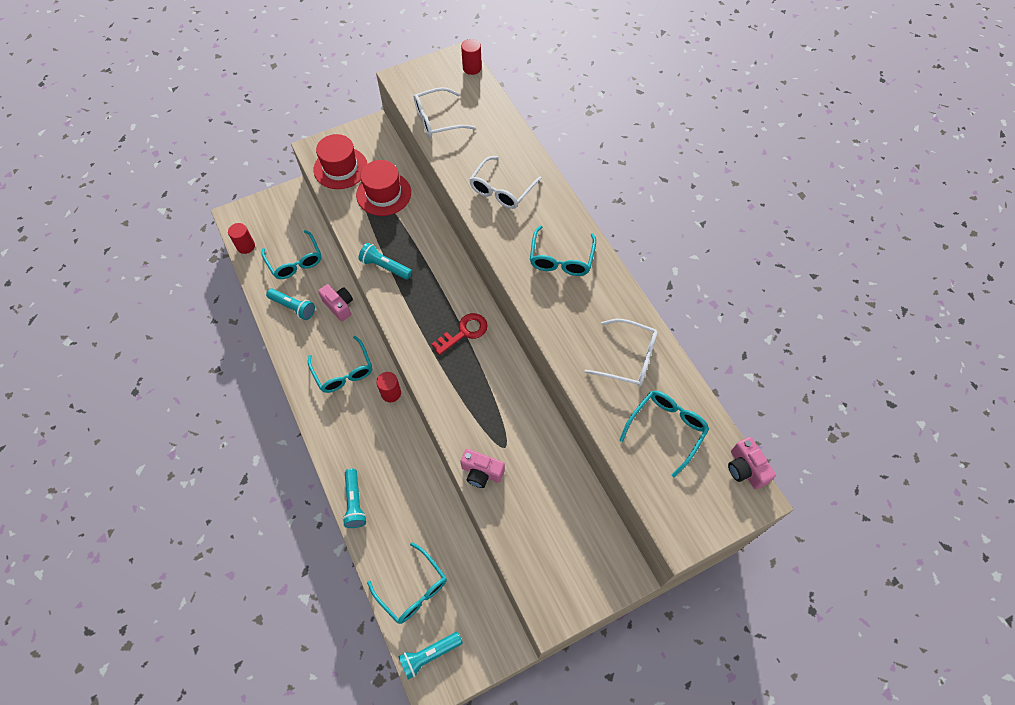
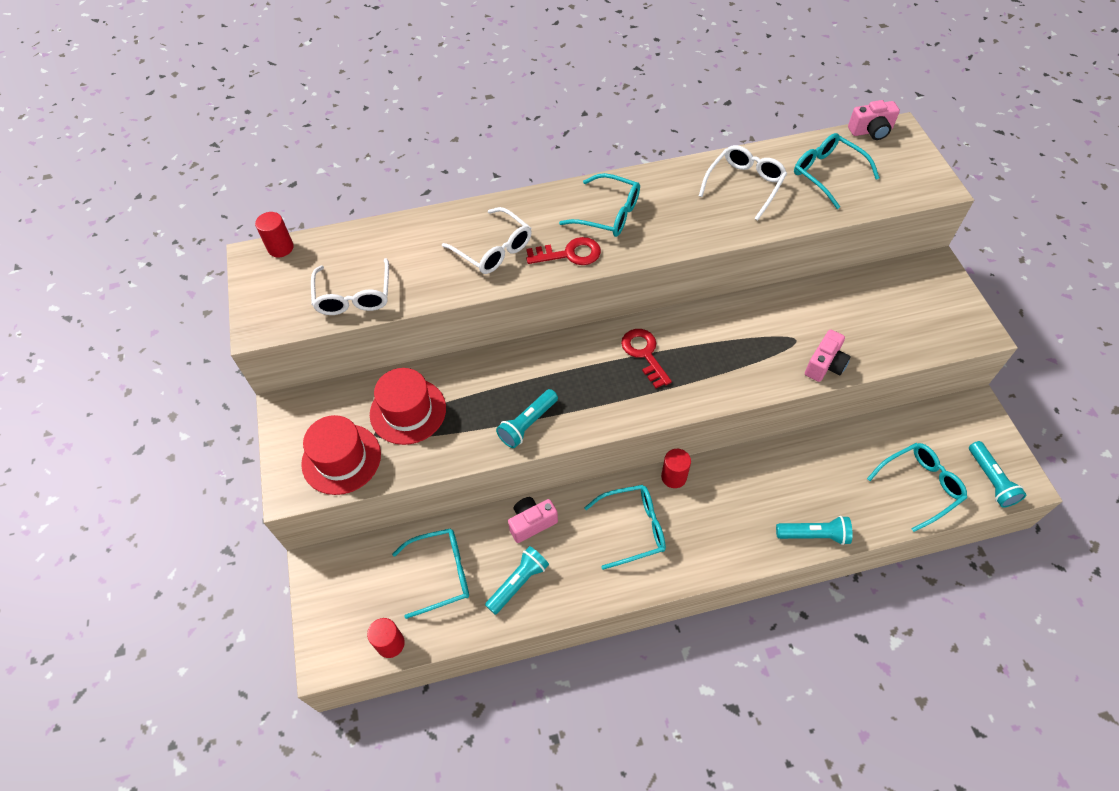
camera: 75 degrees left, 5 degrees down
(510, 240) = (570, 254): none -> red key

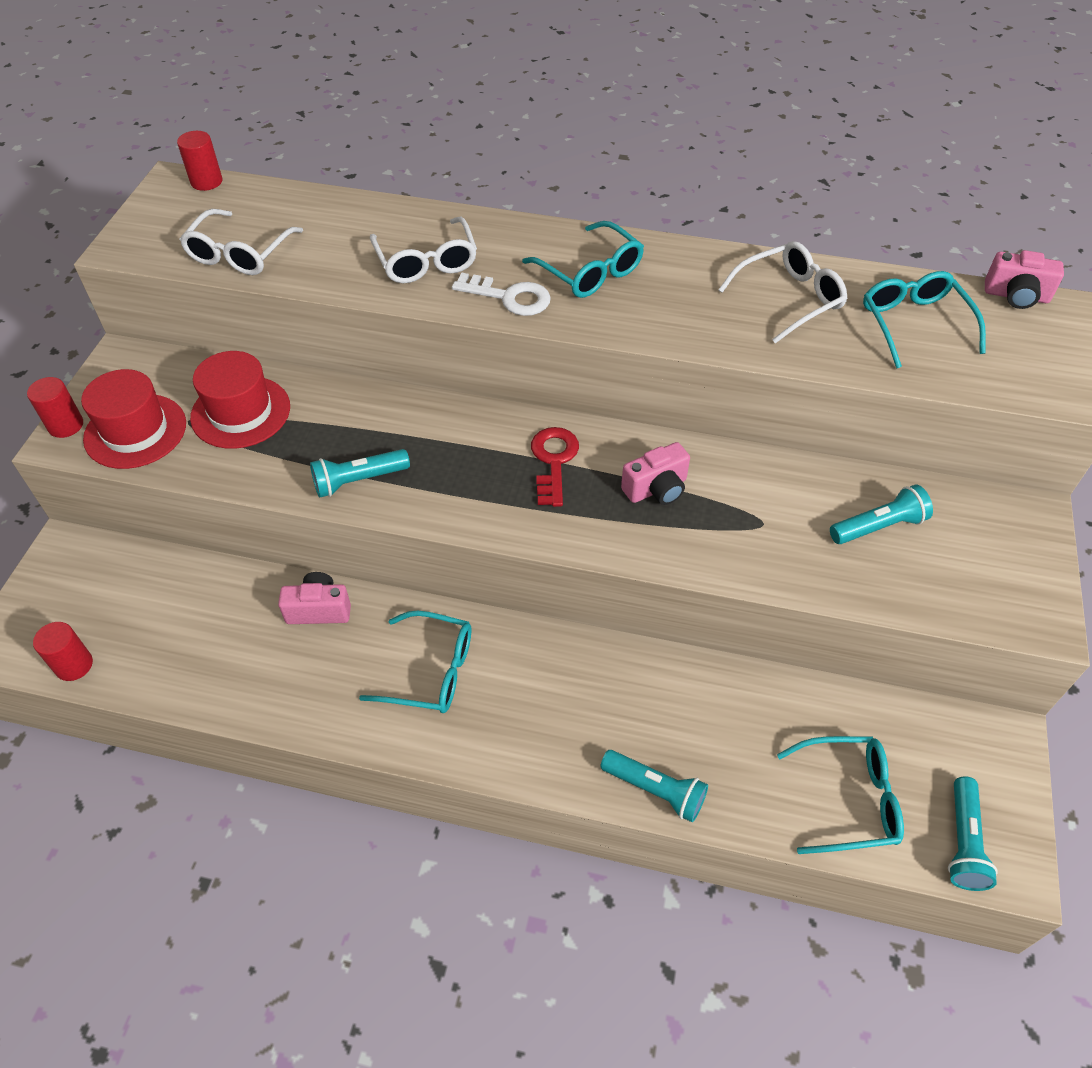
camera: 25 degrees right, 5 degrees down
(441, 574) = (181, 617): turquoise glasses -> none
(518, 583) = (255, 668): turquoise flashlight -> turquoise flashlight (879, 526)
(570, 254) = (510, 297): red key -> white key
(674, 477) = (523, 635): red cylinder -> red cylinder (66, 425)
(825, 365) = (781, 569): pink camera -> pink camera (656, 488)

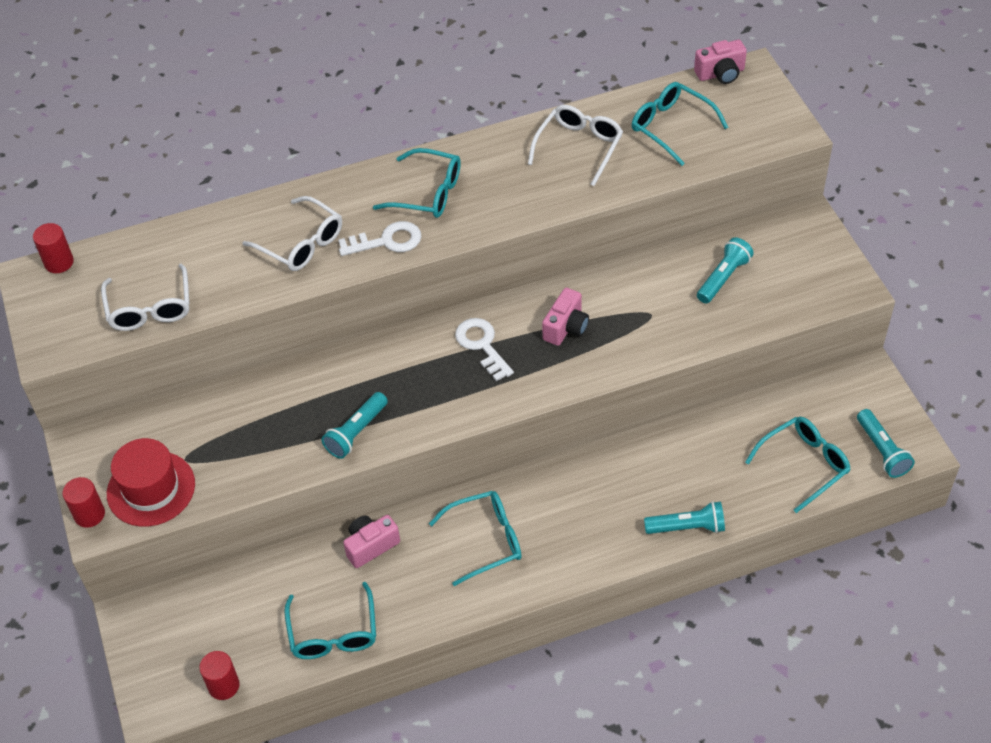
camera: 30 degrees left, 0 degrees up
(211, 676) = (333, 633): none -> turquoise glasses
(240, 412) = (220, 431): red hat -> none
(553, 461) = (481, 345): red key -> white key

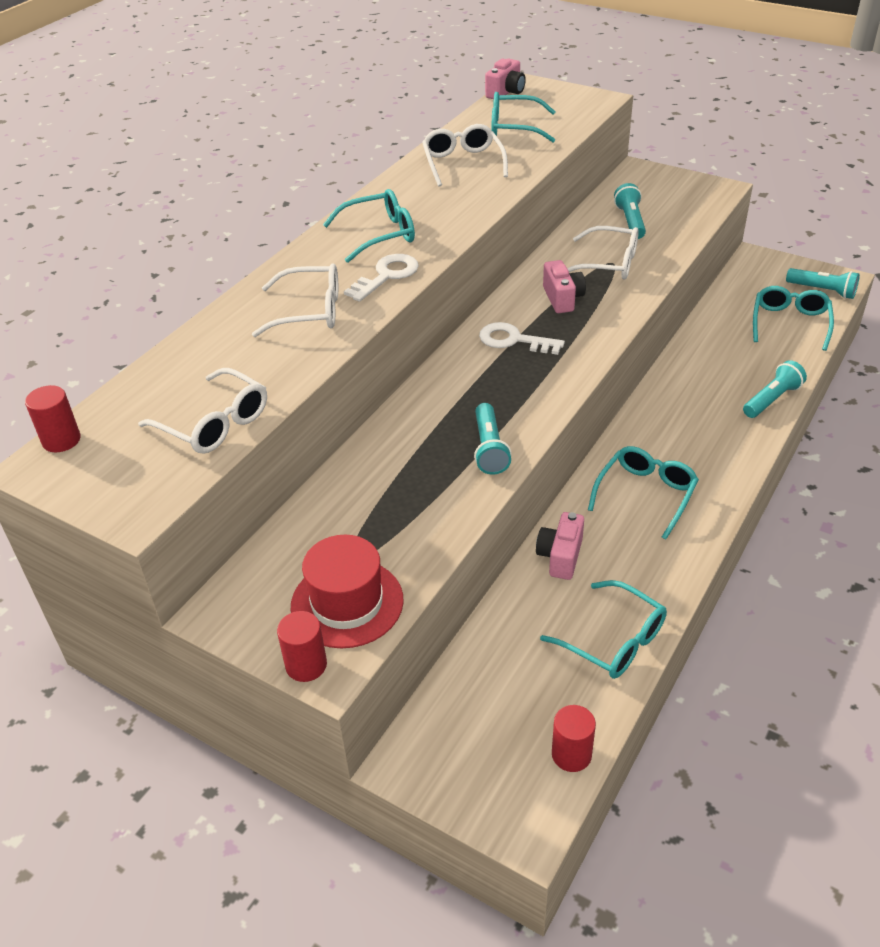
camera: 40 degrees left, 10 degrees down
(646, 314) = (608, 263): none -> white glasses

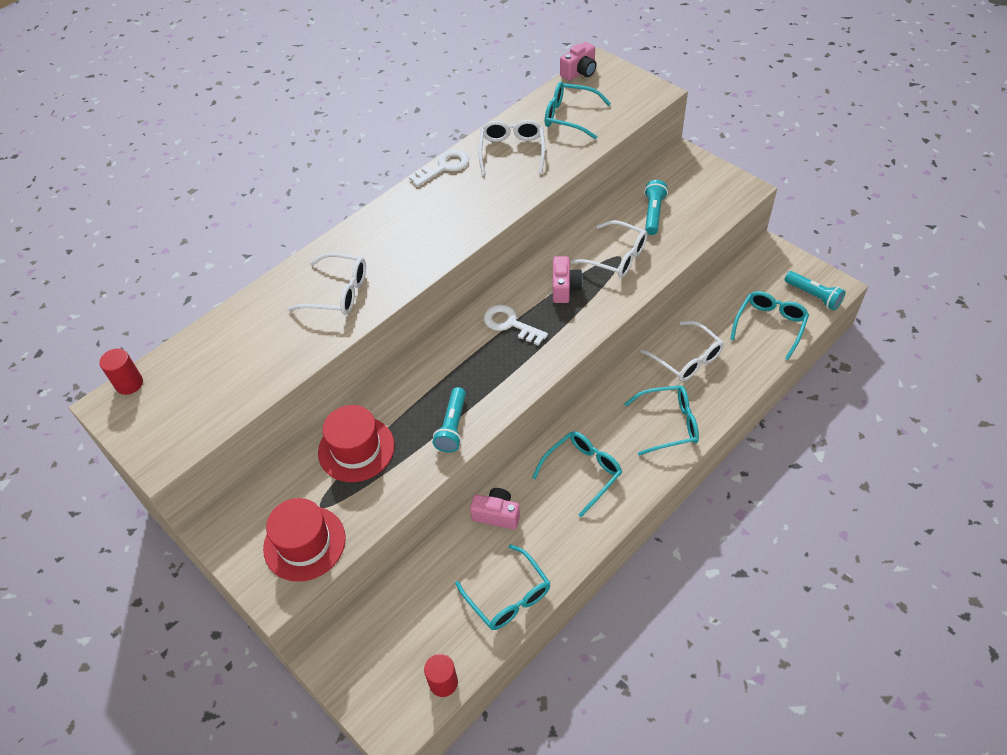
camera: 15 degrees right, 10 degrees up
(214, 423) = (236, 390): white glasses -> white glasses (687, 358)
(306, 665) = (261, 588): red cylinder -> none
(375, 491) = (356, 449): none -> red hat
(379, 234) = (417, 221): turquoise glasses -> turquoise glasses (669, 424)
(387, 275) = (408, 266): white key -> white key (444, 167)
(560, 556) = (497, 514): pink camera -> pink camera turned 75 degrees clockwise
(772, 399) = (721, 401): turquoise flashlight -> none

